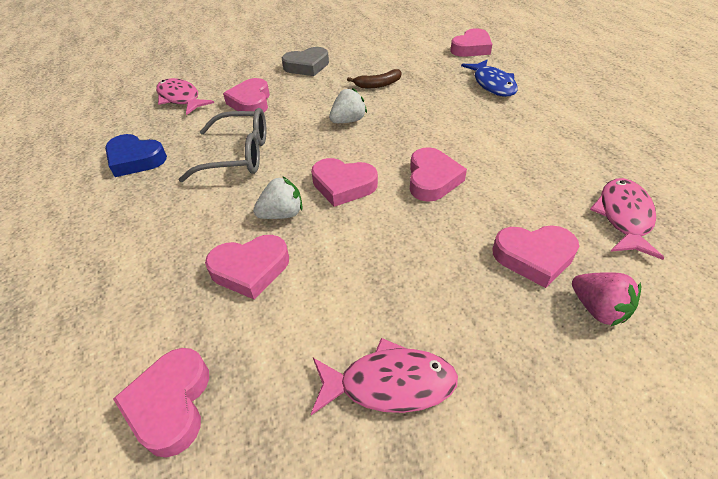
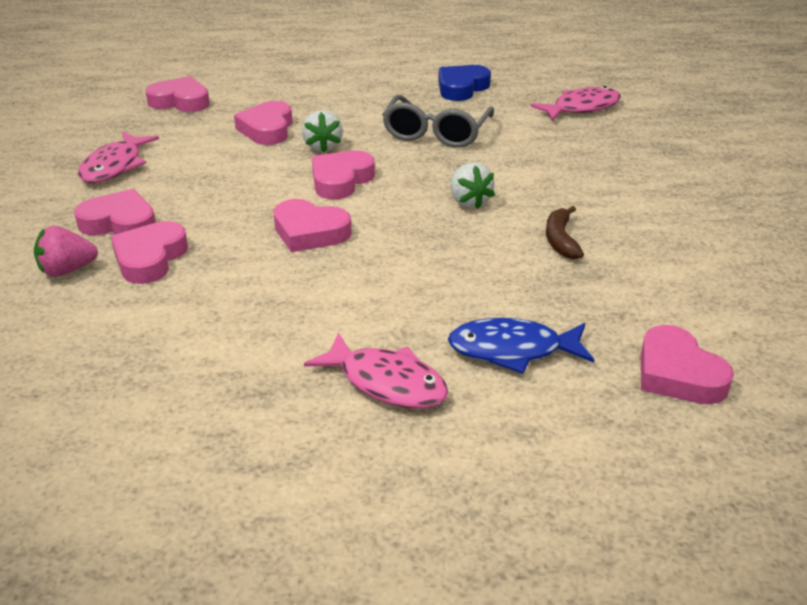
camera: 105 degrees right, 10 degrees down
(251, 102) = (552, 146): pink heart -> pink heart (120, 223)
(307, 66) = (647, 192): grey heart -> none
(623, 217) = (139, 340): pink fish -> pink fish (386, 382)

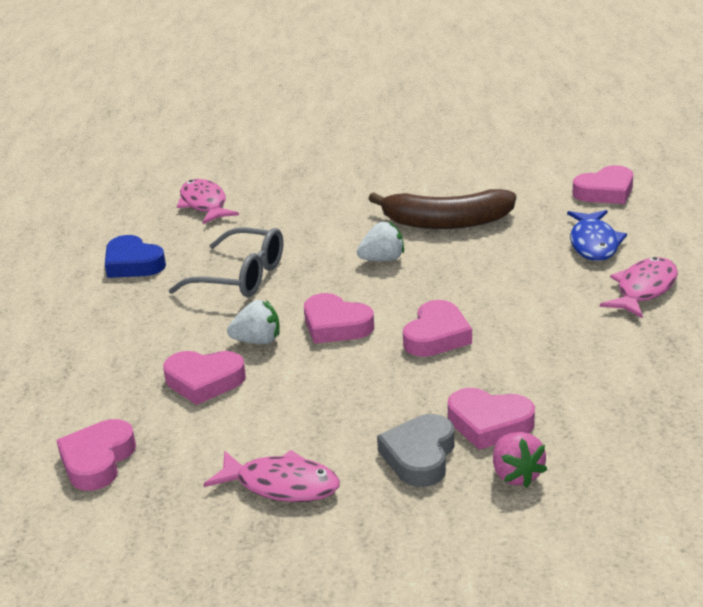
camera: 85 degrees left, 5 degrees down
(120, 223) = (419, 456): pink heart -> grey heart
(560, 240) = (446, 222): brown banana -> brown banana, size x2.01

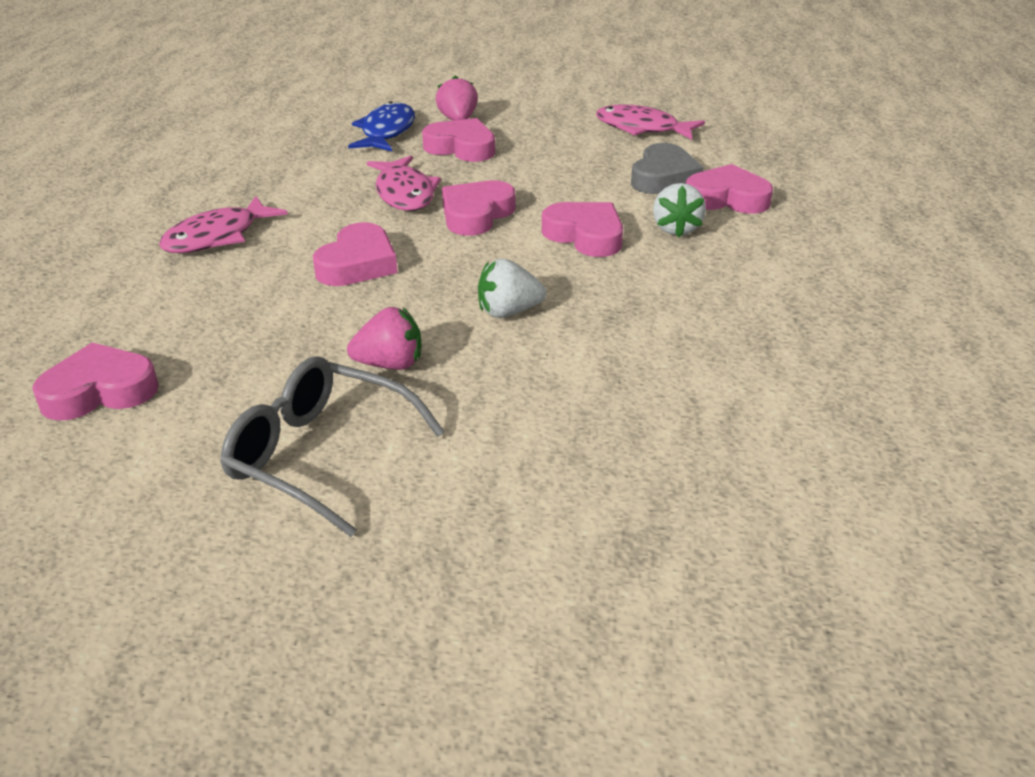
camera: 175 degrees left, 5 degrees up
(97, 460) = (805, 152): pink heart -> pink heart (358, 264)
(133, 264) = (889, 350): blue heart -> none
(204, 204) = (818, 469): pink fish -> pink fish (404, 193)
(241, 277) = (711, 309): grey glasses -> grey glasses (319, 455)
(258, 341) = (676, 229): white strawberry -> white strawberry turned 90 degrees counterclockwise
(419, 456) = (528, 134): grey heart -> grey heart (663, 177)
(446, 222) = (390, 364): brown banana -> pink strawberry
(594, 243) = (212, 301): blue fish -> blue fish (386, 132)

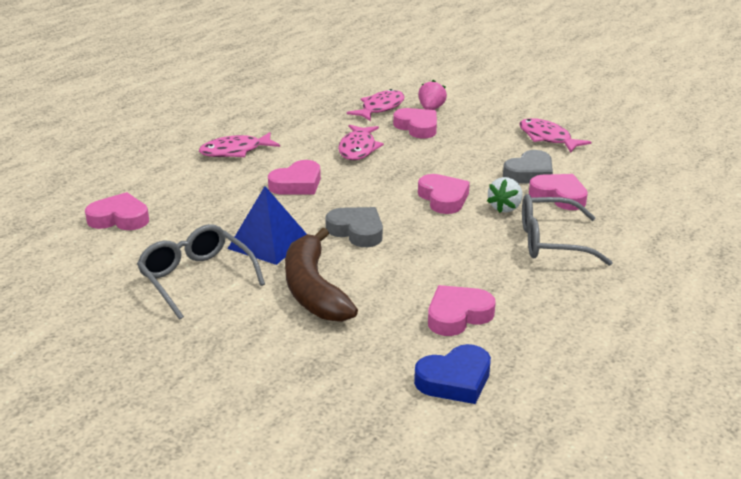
camera: 25 degrees right, 5 degrees down
(386, 132) = (380, 108): blue fish -> pink fish
(390, 364) = (268, 242): pink strawberry -> blue pyramid
(476, 214) = (389, 171): pink heart -> pink heart (458, 315)
(508, 312) = (357, 231): white strawberry -> grey heart
(524, 418) = (313, 289): none -> brown banana
(775, 260) = (551, 241): none -> grey glasses
(848, 495) = (455, 380): none -> blue heart

